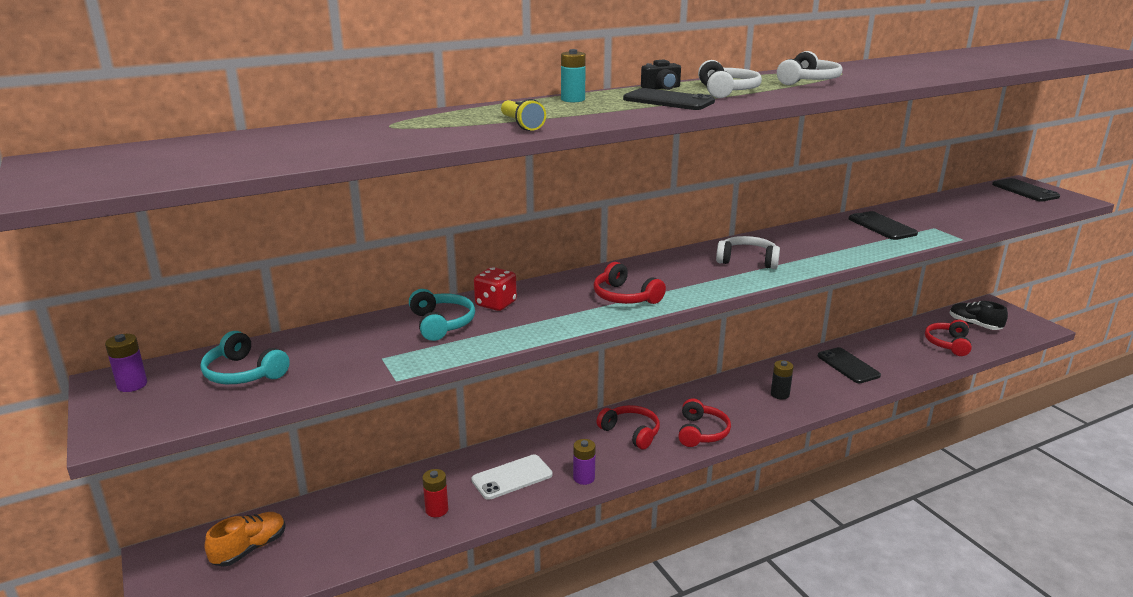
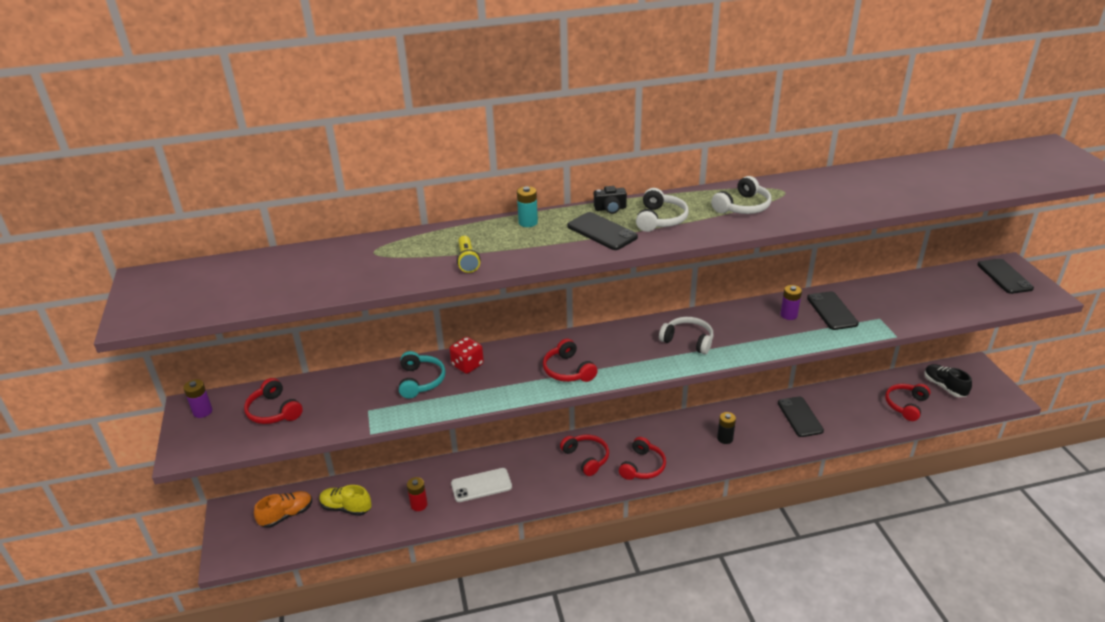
camera: 15 degrees right, 10 degrees up
(244, 373) = (274, 411): turquoise headphones -> red headphones
(335, 528) = (346, 508): none -> yellow shoe
(584, 478) = (534, 495): purple battery -> purple battery (788, 315)

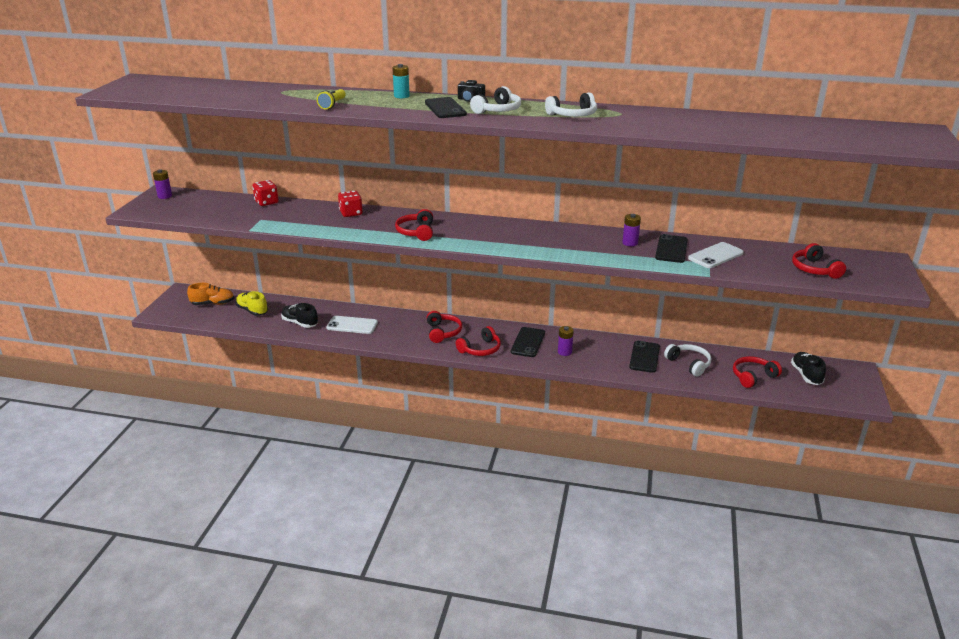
camera: 25 degrees right, 5 degrees down
(274, 411) = (205, 206): red headphones -> red headphones (814, 269)
(349, 380) = (266, 202): none -> red dice
(419, 505) = (300, 323): red battery -> black shoe
(420, 381) = (310, 213): turquoise headphones -> none
(688, 341) = (527, 238): white headphones -> white headphones (689, 364)
(725, 438) = (564, 352): black battery -> purple battery
(876, 307) = (715, 256): none -> white phone
(1004, 276) = (871, 265): black phone -> black phone (528, 342)

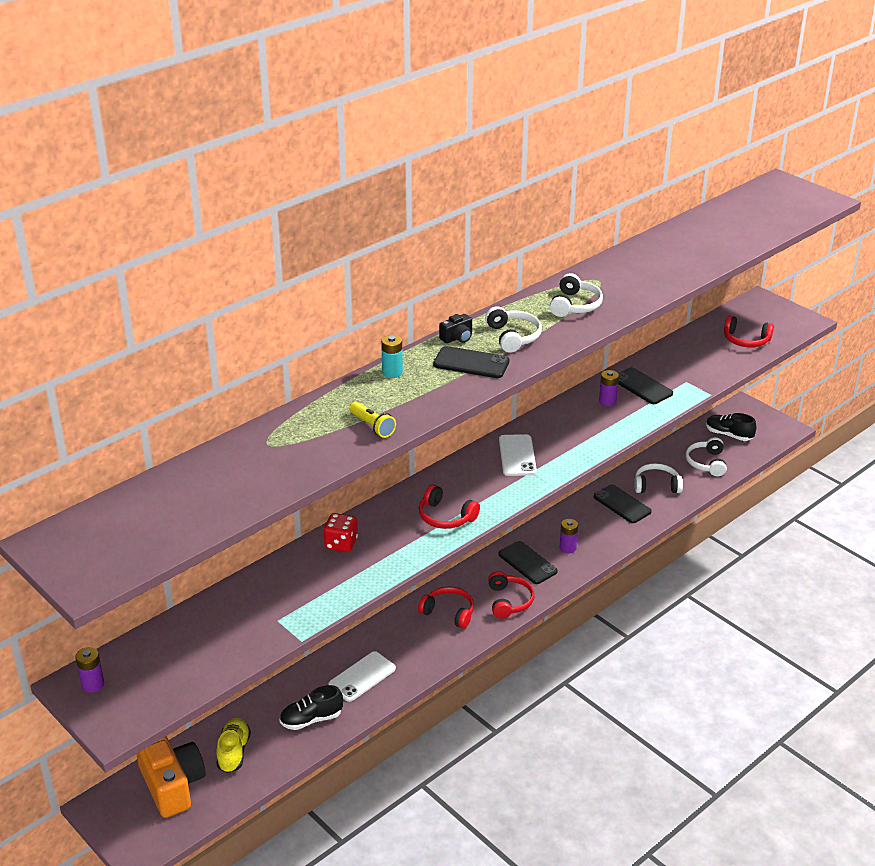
camera: 55 degrees left, 5 degrees up
(213, 304) = (172, 785): orange shoe -> orange camera
(252, 311) = (233, 752): yellow shoe -> yellow shoe turned 105 degrees clockwise
(266, 202) = (228, 598): red dice -> none
(715, 256) = (677, 371): white phone -> white phone (517, 455)
(753, 377) = (706, 463): red headphones -> white headphones

